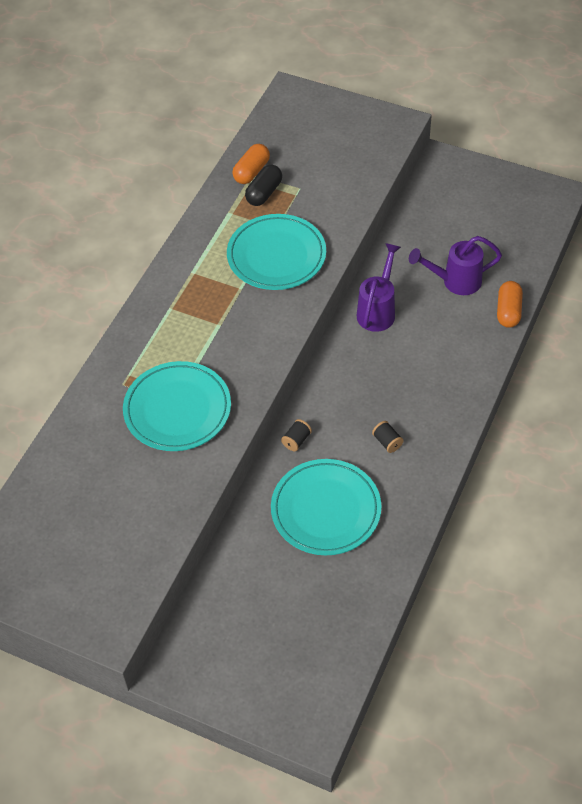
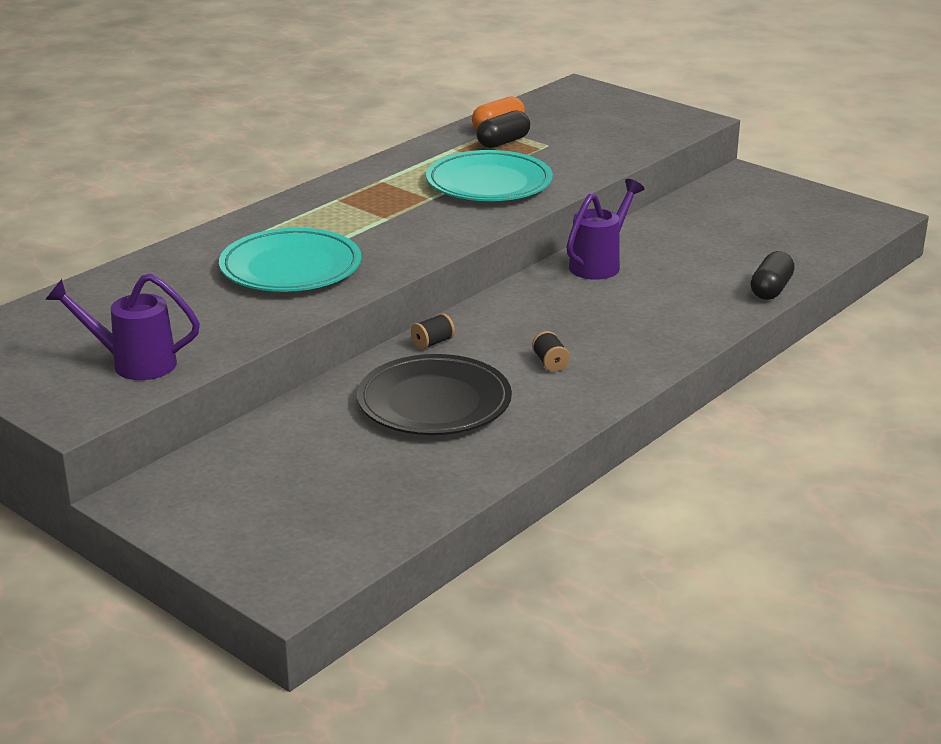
camera: 15 degrees right, 25 degrees down
(326, 510) = (434, 403): turquoise plate -> black plate
(455, 281) = (712, 258): purple watering can -> purple watering can (133, 364)
(508, 311) = (771, 289): orange capsule -> black capsule

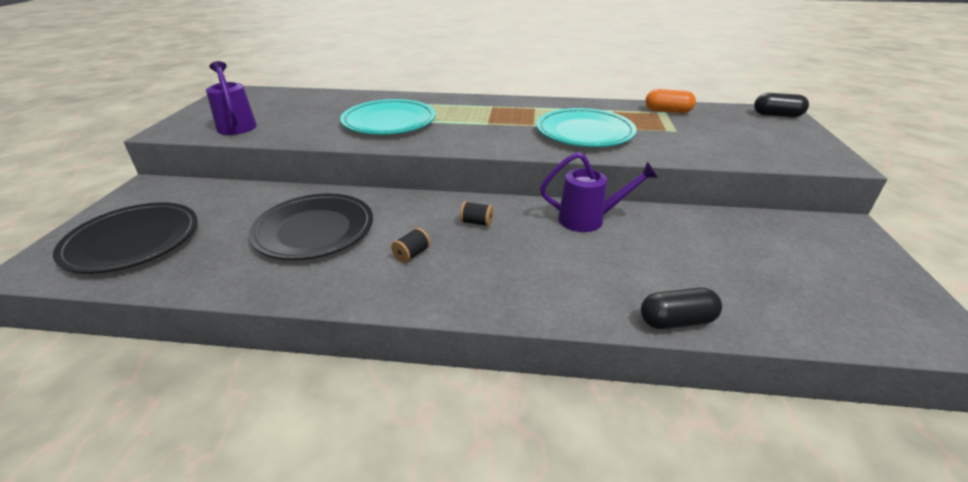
camera: 55 degrees right, 5 degrees up
(309, 517) = (133, 242): none -> black plate
(432, 343) = (398, 202): black spool -> black spool (477, 222)
(503, 142) = (650, 118): black capsule -> black capsule (777, 115)

